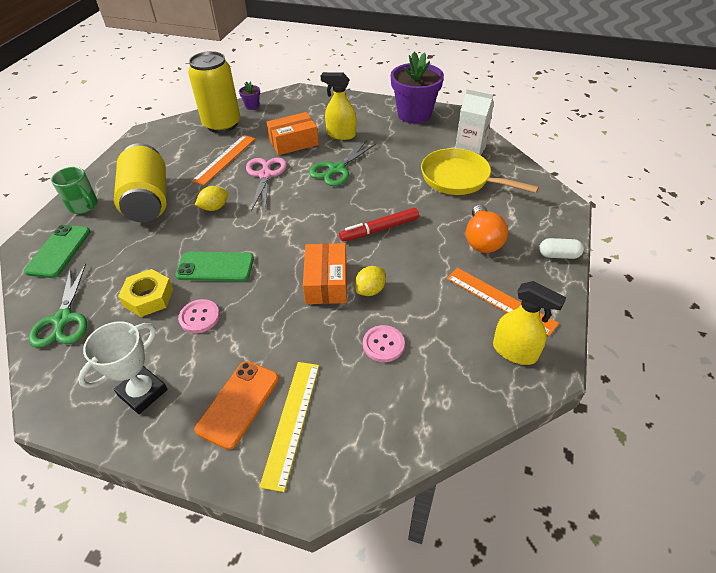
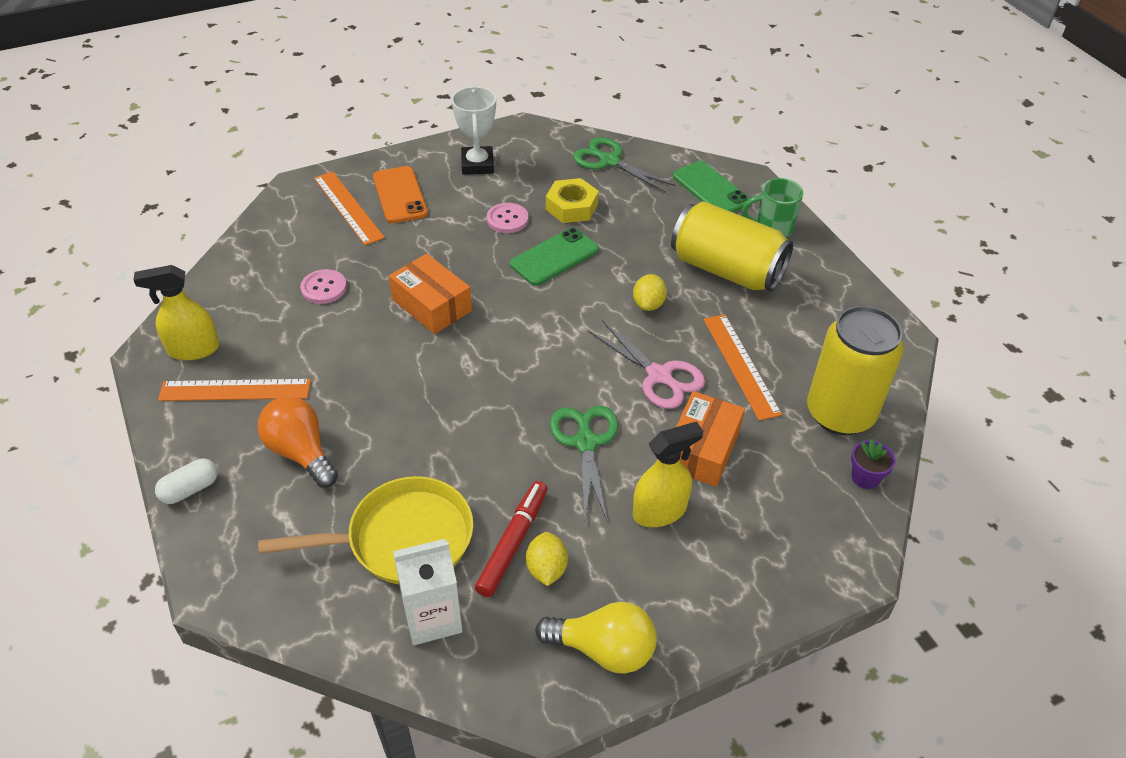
camera: 135 degrees right, 0 degrees up
(291, 421) = (348, 207): yellow ruler -> orange ruler
(370, 290) = (380, 323): yellow lemon -> yellow lemon (546, 569)
(379, 229) = (437, 391): red marker -> red marker (513, 543)
(414, 114) = (603, 649): purple flower pot -> yellow light bulb

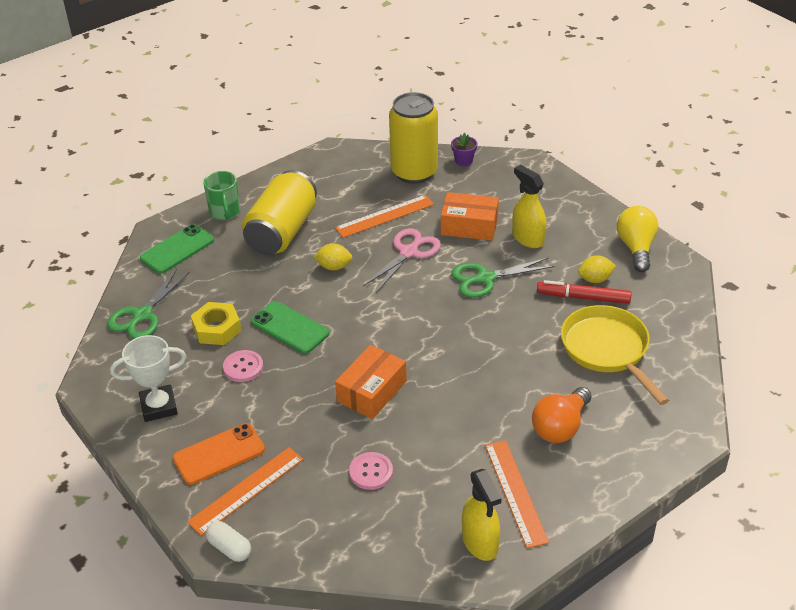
camera: 100 degrees left, 5 degrees down
(190, 489) = (624, 483): white capsule -> white capsule (230, 548)
(432, 617) = (655, 322): white carton -> none

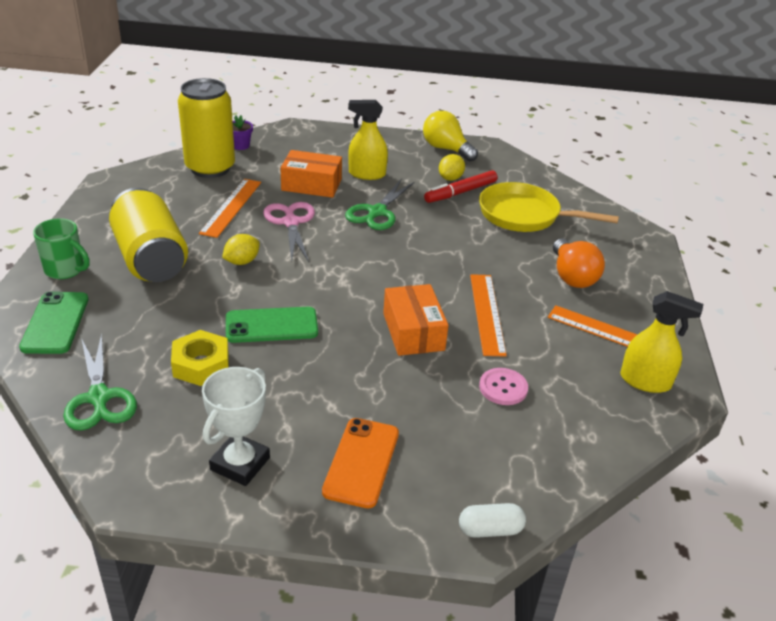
camera: 50 degrees left, 5 degrees down
(243, 367) = (275, 380): pink button -> none
(246, 490) = (430, 473): orange ruler -> orange ruler (486, 313)
(469, 226) = (311, 185): orange box -> orange box turned 45 degrees clockwise

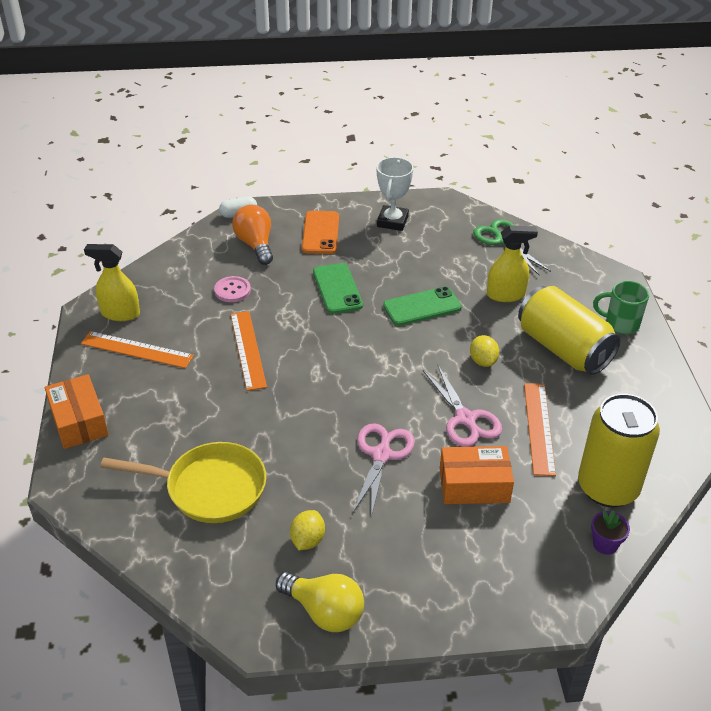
camera: 170 degrees right, 5 degrees up
(55, 323) = (580, 280): green phone -> green phone (337, 289)
(201, 364) = (454, 270): yellow nut -> none
(242, 262) = (483, 361): yellow lemon -> yellow lemon turned 45 degrees counterclockwise
(366, 174) = (417, 522): yellow spray bottle -> yellow spray bottle (506, 295)
(377, 212) = (381, 455): green scissors -> pink scissors
(413, 331) = (308, 322): orange box -> orange box (79, 421)
(460, 192) = (291, 514): red marker -> none
(572, 276) = (164, 406): orange light bulb -> orange light bulb (255, 245)

